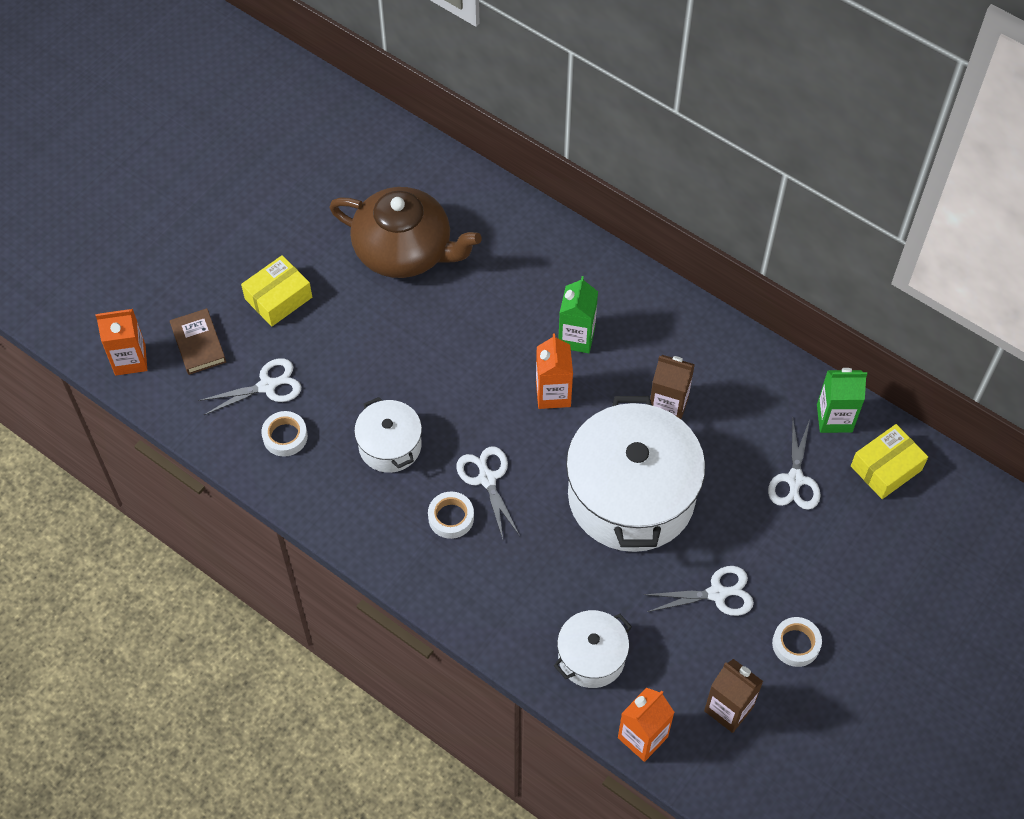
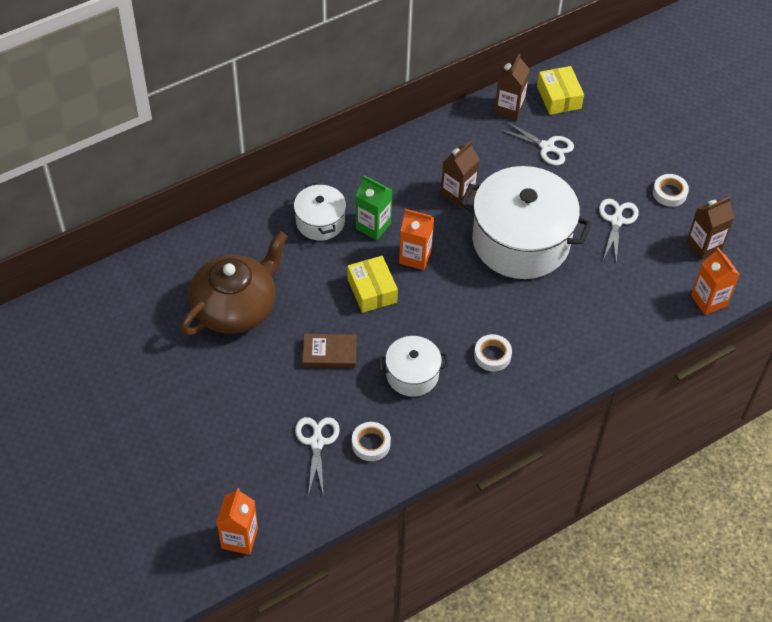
camera: 70 degrees left, 5 degrees down
(198, 344) = (250, 481): brown book -> brown book (329, 353)
(278, 298) = (235, 409): yellow box -> yellow box (372, 290)
(487, 478) = (468, 322): white scissors -> none
(591, 657) = (638, 308): white pot -> white pot (320, 222)
(834, 418) = (509, 108): green carton -> brown carton

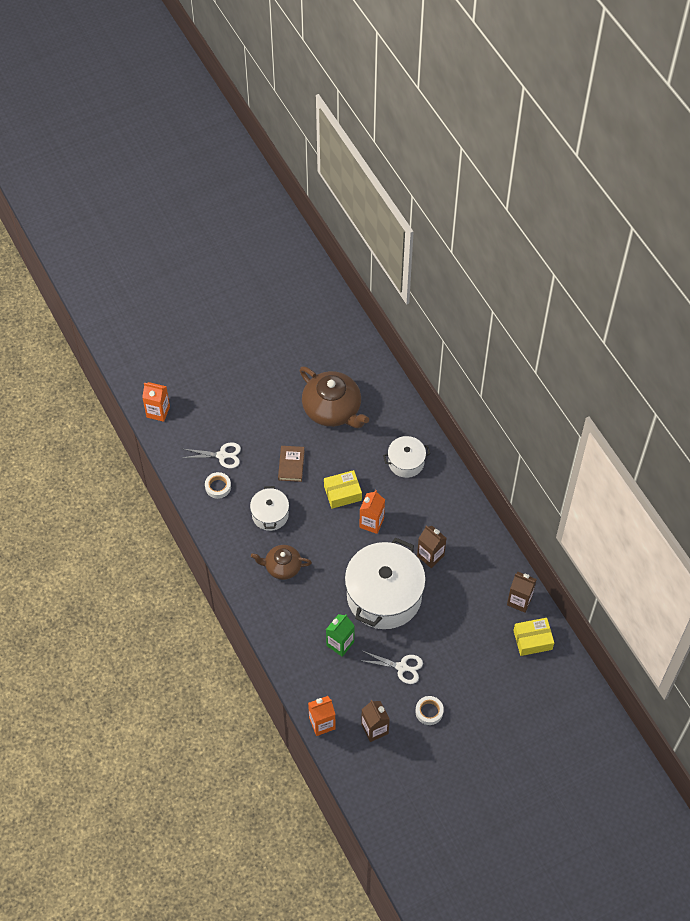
camera: 95 degrees right, 5 degrees up
(373, 226) = (401, 496): green carton -> green carton (340, 643)
(492, 355) = (282, 567): white tape -> brown teapot
(548, 147) = (478, 625): white scissors -> none

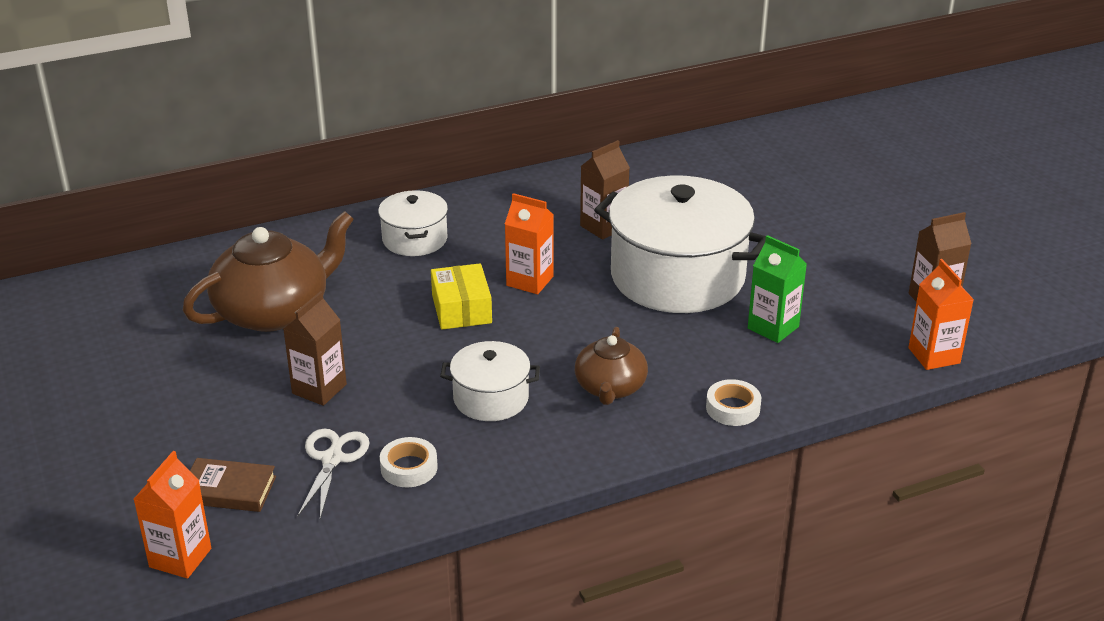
camera: 85 degrees left, 25 degrees down
(291, 465) = (383, 366): brown book -> brown book (228, 490)
(402, 667) = (814, 266): white scissors -> none
(429, 711) = (891, 245): white tape -> white tape (733, 408)
(519, 600) = (690, 156): brown carton -> brown carton (319, 389)
(532, 640) = (757, 150): yellow box -> none

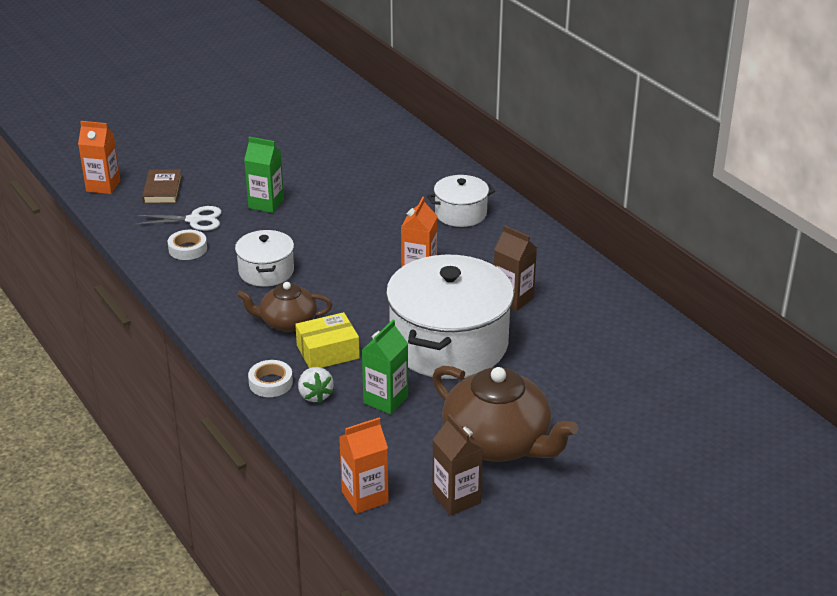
camera: 80 degrees right, 0 degrees up
(274, 311) = (350, 173): brown teapot -> brown teapot (498, 442)
(319, 389) = (266, 204): brown carton -> green carton
(461, 309) = (372, 246): yellow box -> yellow box (328, 352)
(760, 376) = (315, 395): none -> white strawberry

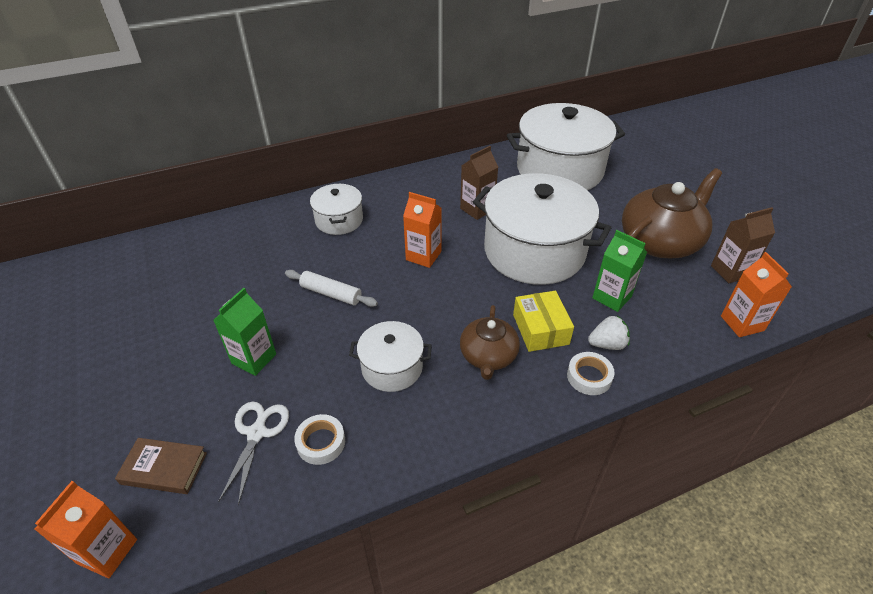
camera: 80 degrees left, 10 degrees up
(350, 227) = (331, 293): none -> white rolling pin
(626, 359) = (559, 170): none -> white pot

